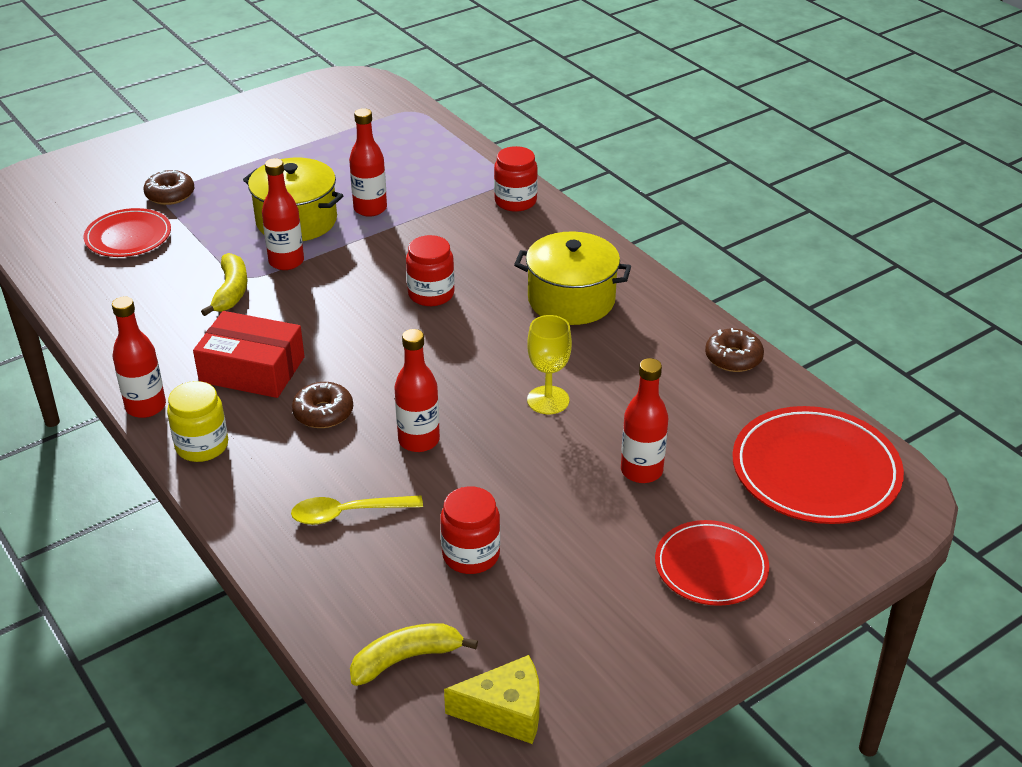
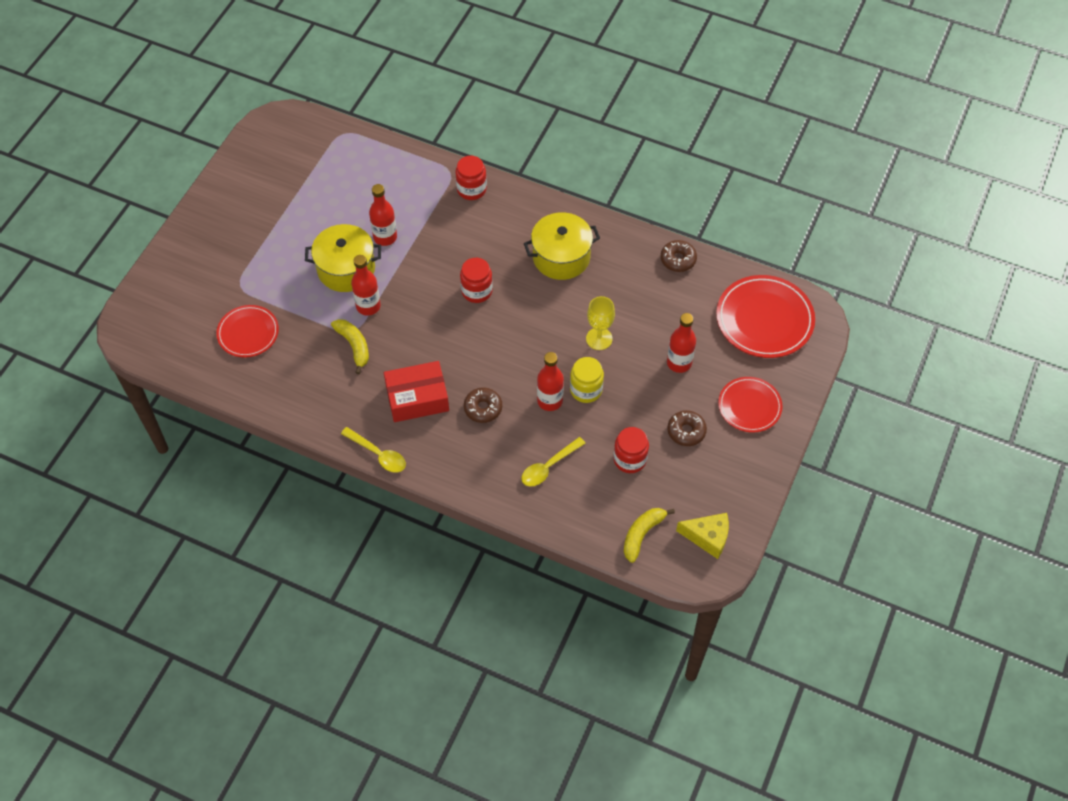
camera: 30 degrees left, 20 degrees up
(146, 407) = (378, 454): red bottle -> yellow spoon
(170, 195) = (243, 284): brown donut -> brown donut (686, 431)
(202, 446) = (434, 464): yellow jar -> yellow jar (586, 390)
(505, 711) = (708, 537): yellow cheese -> yellow cheese turned 45 degrees clockwise

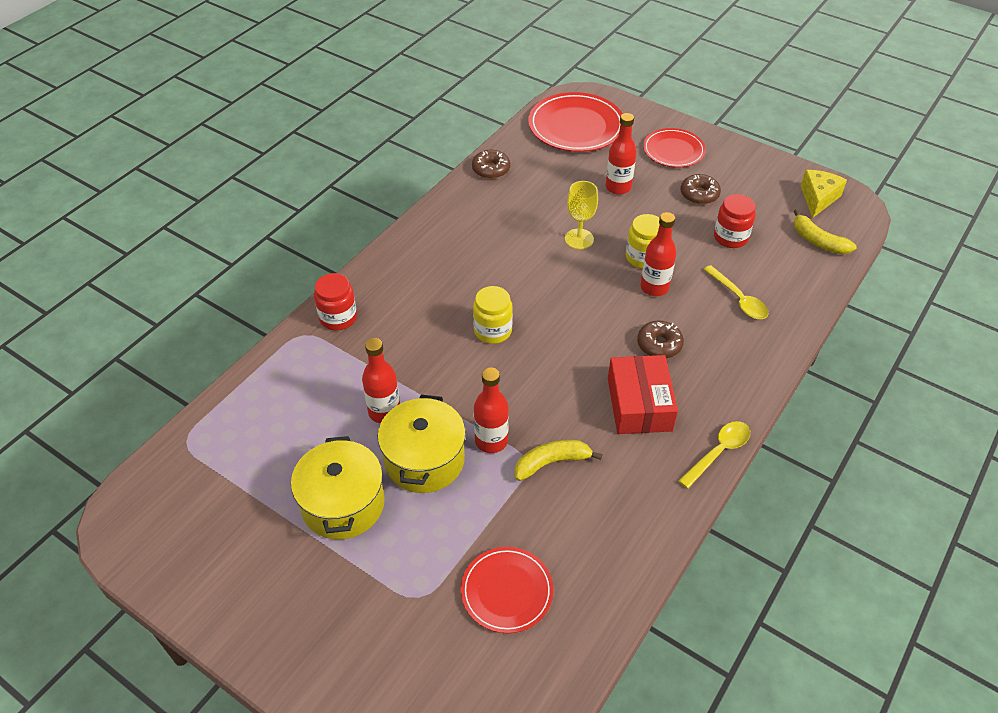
camera: 80 degrees left, 10 degrees down
(477, 291) = (492, 331): red jar -> yellow jar
(561, 257) = (463, 253): yellow pot -> yellow pot (343, 504)

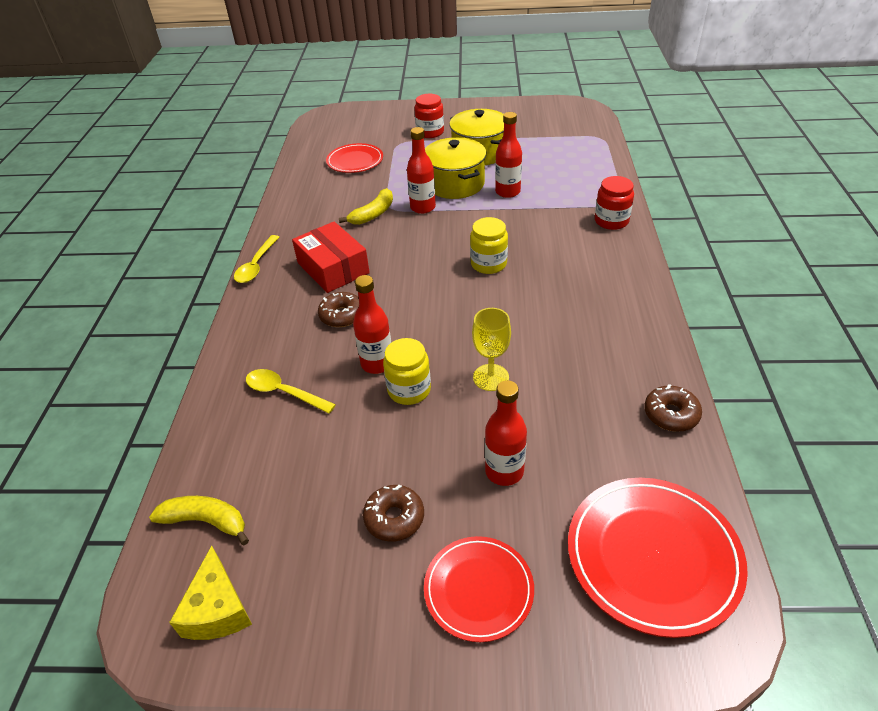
camera: 150 degrees right, 5 degrees down
(730, 237) = (323, 468): red jar -> red jar (430, 132)

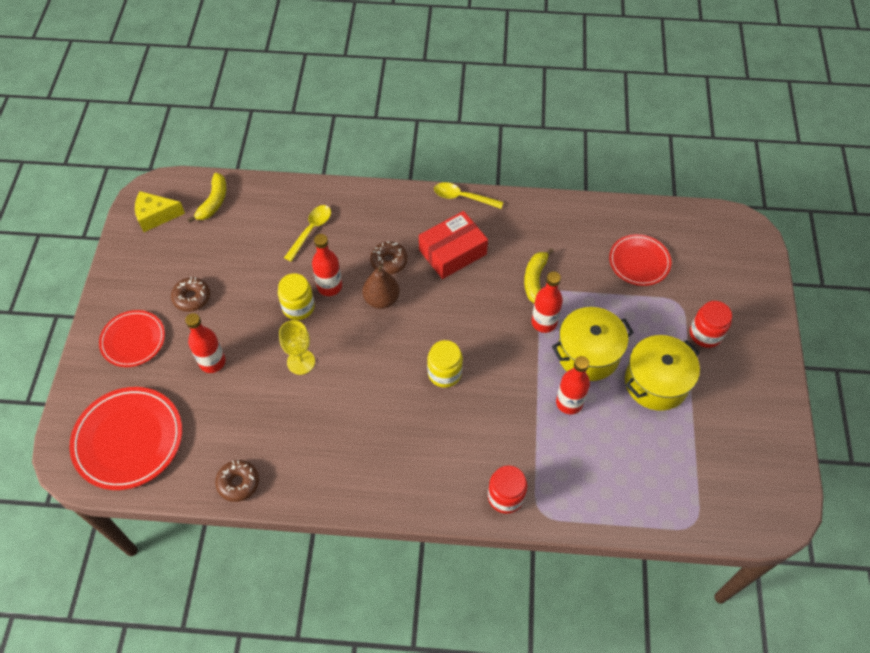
camera: 90 degrees right, 15 degrees up
(373, 214) = (535, 280): yellow banana -> yellow banana turned 60 degrees clockwise
(396, 316) = (381, 299): none -> brown pear

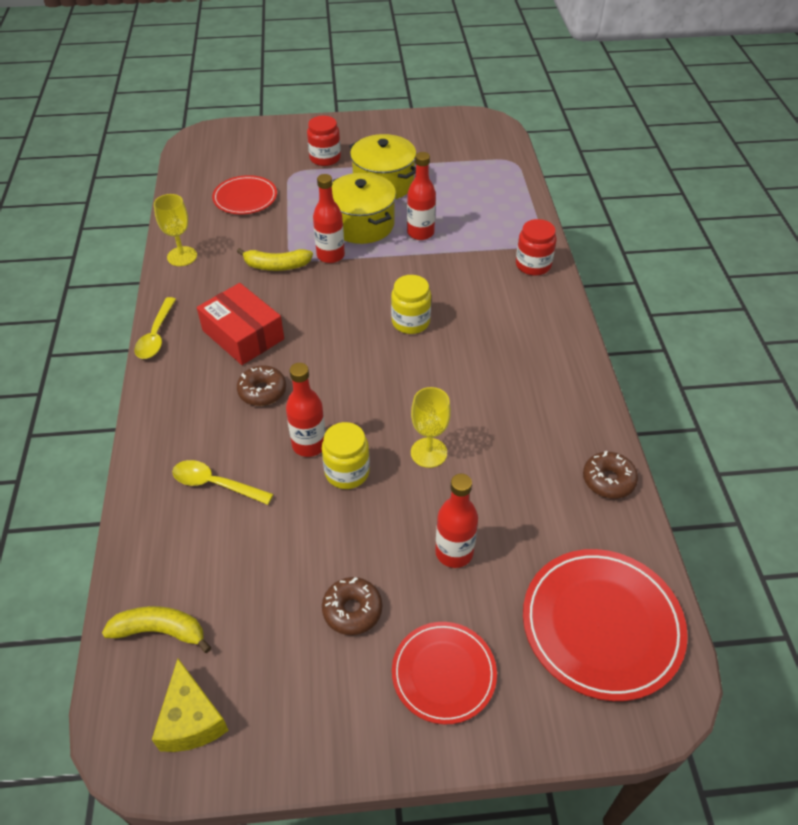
camera: 100 degrees left, 10 degrees down
(381, 299) = (321, 389): brown pear -> none
(557, 213) = (182, 256): none -> yellow goblet

